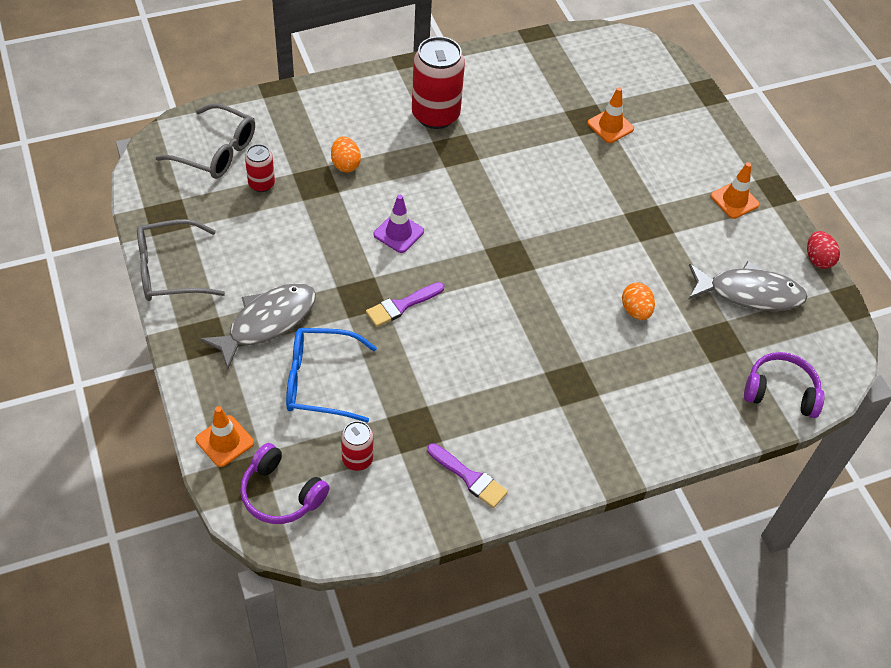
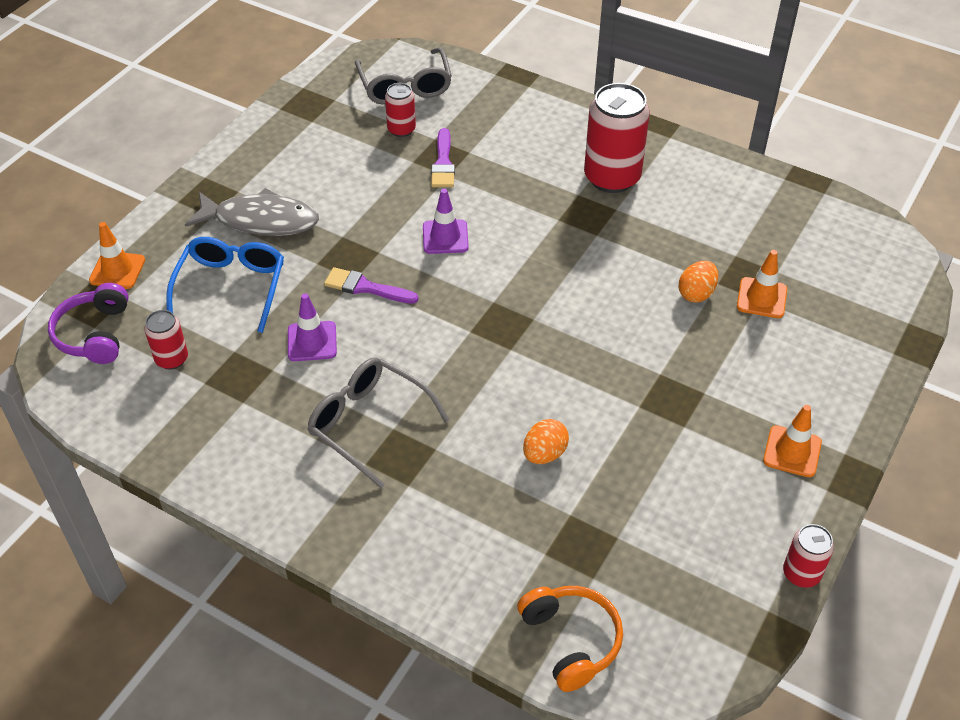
camera: 55 degrees right, 5 degrees down
(170, 270) = (255, 138): grey glasses -> grey glasses (369, 423)
(320, 381) = (231, 287): blue glasses -> blue glasses turned 45 degrees clockwise
(345, 164) = (482, 161): orange egg -> orange egg (696, 293)
(423, 367) = (312, 341): none -> purple traffic cone
(469, 478) = (219, 445): purple brush -> purple brush (443, 163)
(749, 293) = (677, 536): grey fish -> none
(780, 392) = (571, 640): purple headphones -> orange headphones
(818, 259) = (801, 573): red egg -> red can

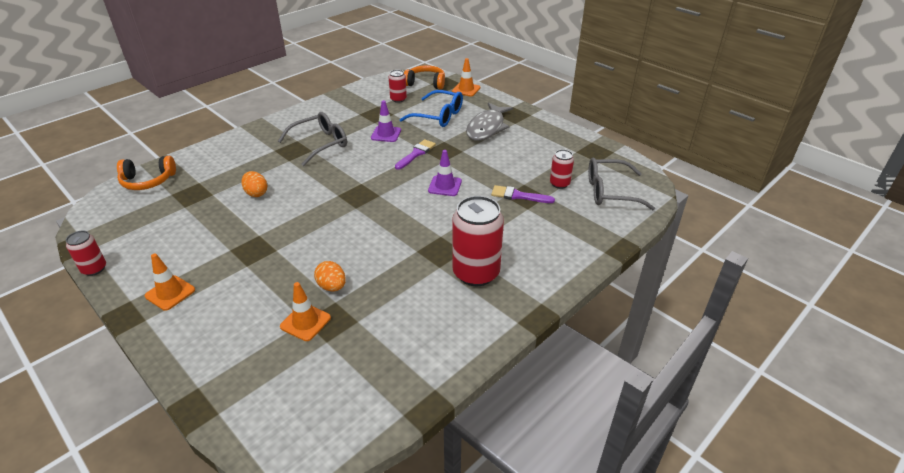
camera: 105 degrees right, 10 degrees down
(94, 334) = (425, 83): purple headphones -> orange headphones

